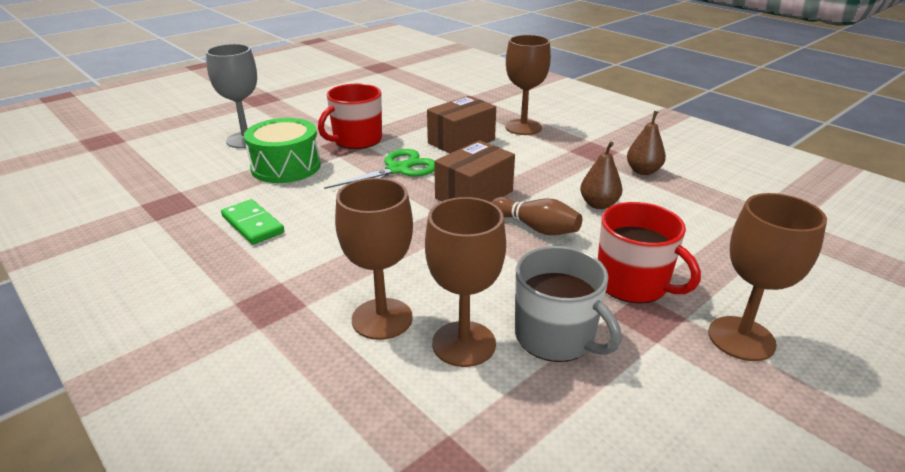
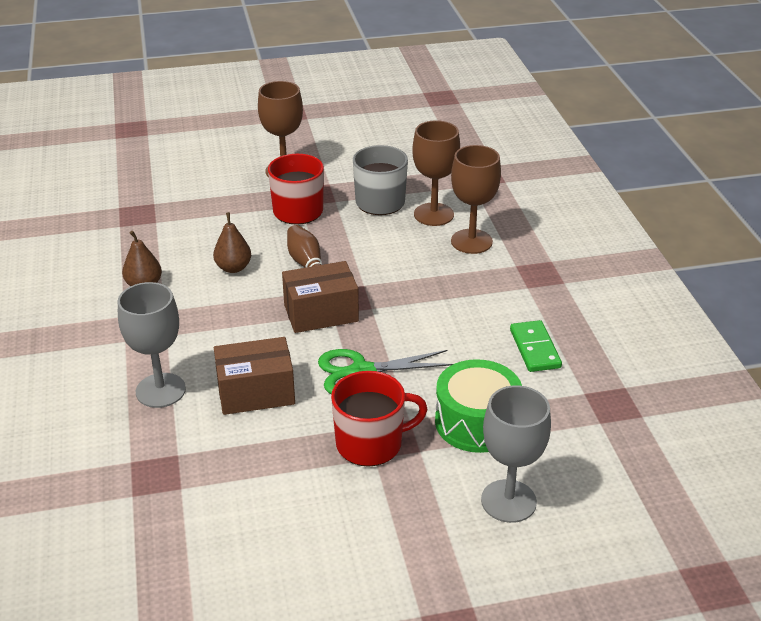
camera: 150 degrees left, 5 degrees up
(523, 127) = (160, 390): brown goblet -> grey goblet

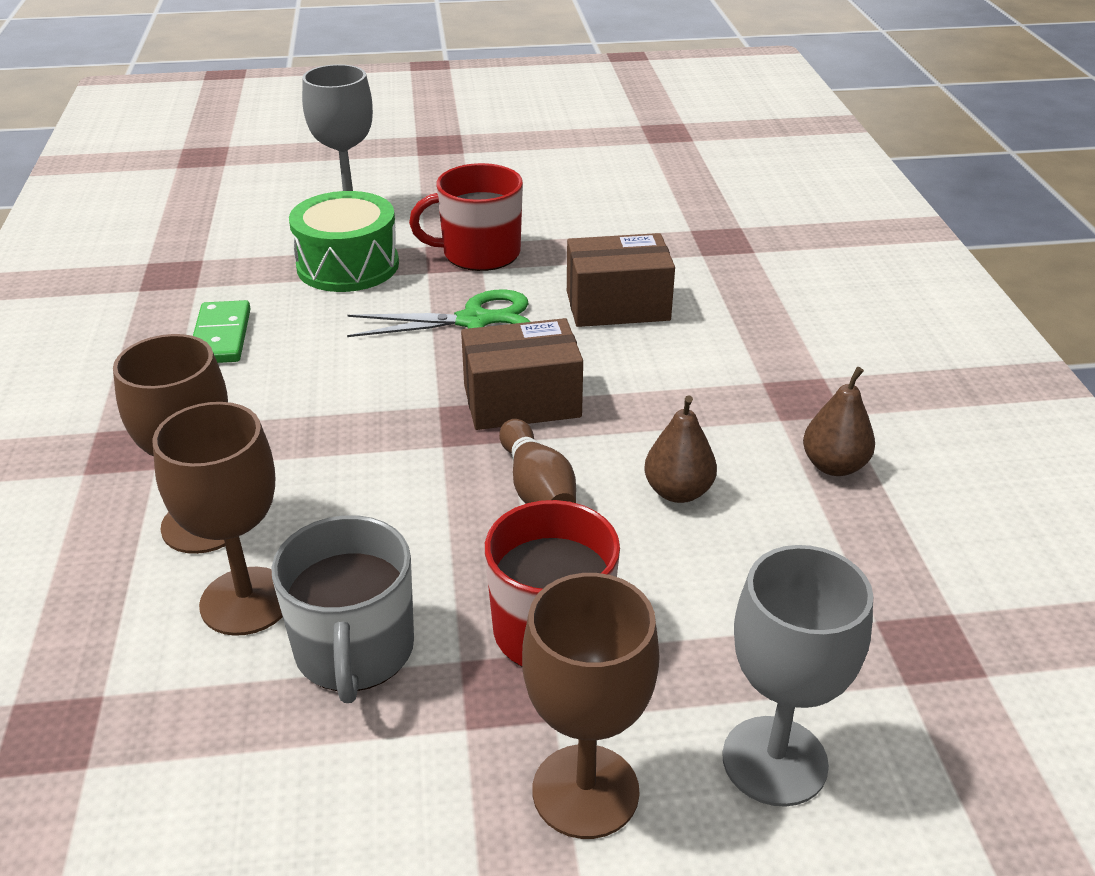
camera: 175 degrees left, 0 degrees up
(160, 390) = (745, 314): grey goblet -> grey goblet (774, 761)

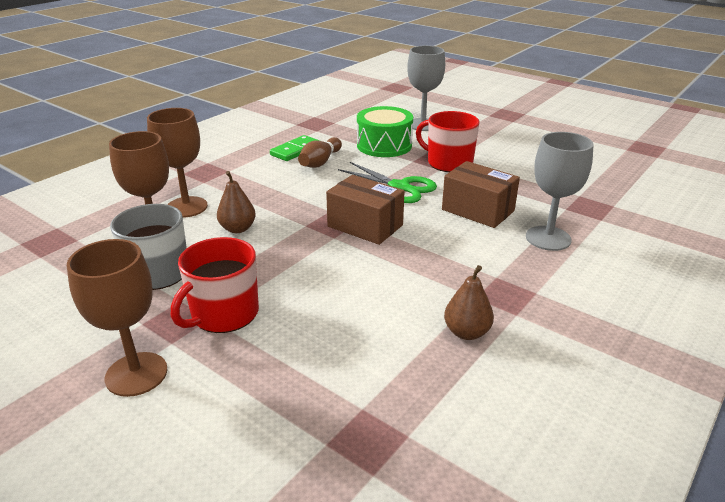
camera: 45 degrees right, 5 degrees down
(537, 488) = (312, 260): brown bowling pin -> brown bowling pin (320, 162)
(678, 492) = (368, 296): brown pear -> brown pear (238, 229)
(774, 761) = (215, 423): grey goblet -> grey goblet (548, 238)

